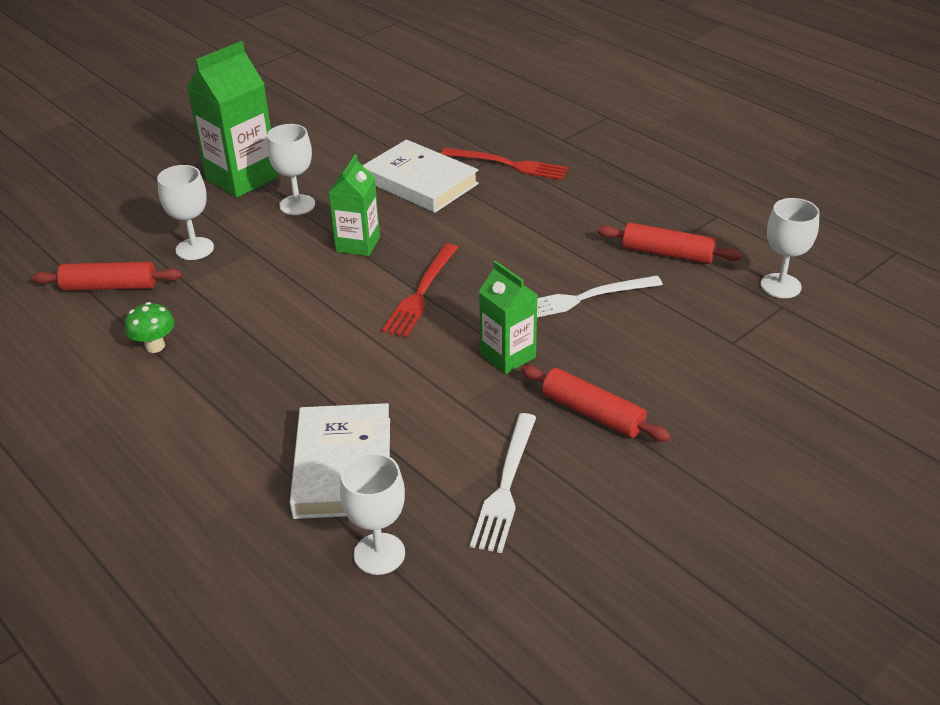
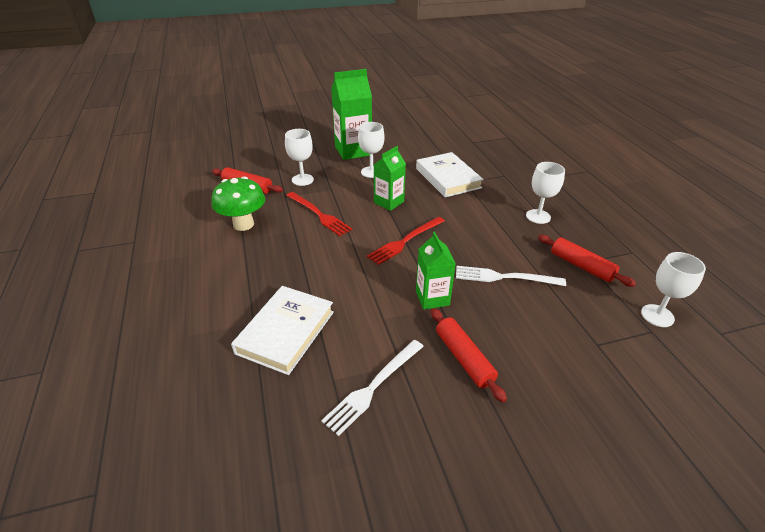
camera: 25 degrees right, 0 degrees up
(155, 346) = (243, 224): green mushroom -> green mushroom, size x1.77
(379, 554) = (264, 400): white goblet -> white goblet (538, 216)
(508, 164) = (507, 182): red fork -> red fork (319, 214)

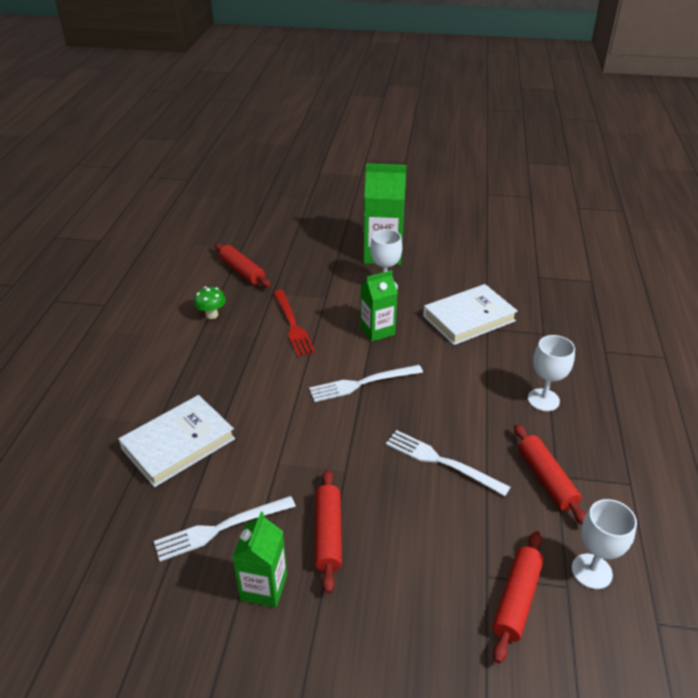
camera: 25 degrees right, 0 degrees up
(243, 224) = (211, 315): green mushroom -> green mushroom, size x0.57
(302, 180) = (303, 277): white goblet -> none
(405, 241) = (362, 383): red fork -> white fork
(432, 298) = (344, 458): green carton -> green carton (264, 587)
(447, 178) = (469, 318): white book -> white book turned 60 degrees clockwise
(629, 353) = (517, 599): none -> red rolling pin

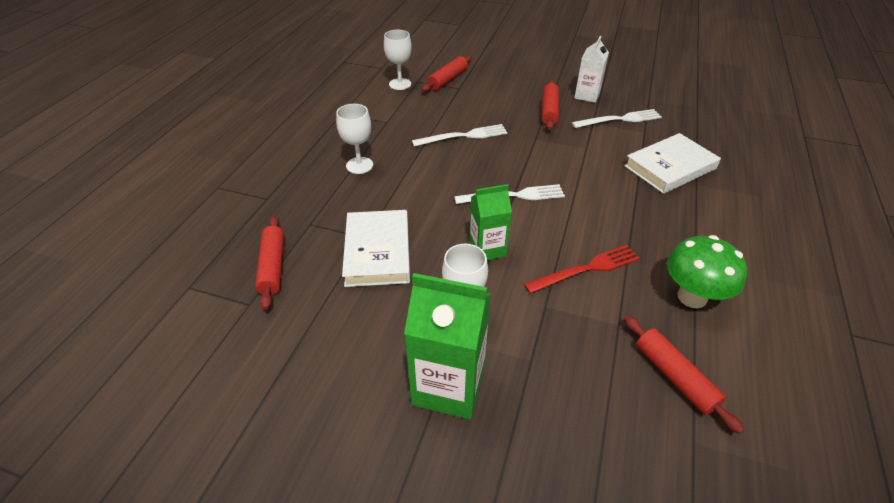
camera: 170 degrees left, 5 degrees up
(211, 315) = (692, 297): green mushroom -> green mushroom, size x1.77
(264, 587) = (587, 95): green carton -> white carton
(292, 325) = (586, 269): red fork -> red fork turned 75 degrees clockwise
(441, 461) = (463, 136): white fork -> white fork turned 60 degrees counterclockwise
(469, 318) = (378, 251): white book -> white book turned 75 degrees counterclockwise
(546, 479) = (395, 120): red rolling pin -> red rolling pin (272, 267)

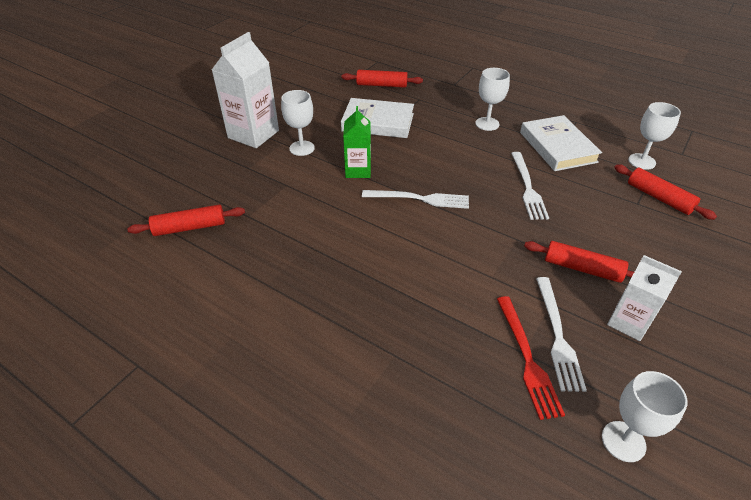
camera: 105 degrees right, 0 degrees up
(448, 386) = (253, 134): green carton -> white carton
(513, 196) = (419, 199): white fork -> white fork turned 90 degrees counterclockwise
(586, 269) = (310, 216): red fork -> red fork (527, 358)
(670, 167) = (434, 343): white book -> white book (557, 147)
(674, 99) = (623, 441): none -> white goblet
(692, 297) = (245, 269): green mushroom -> none

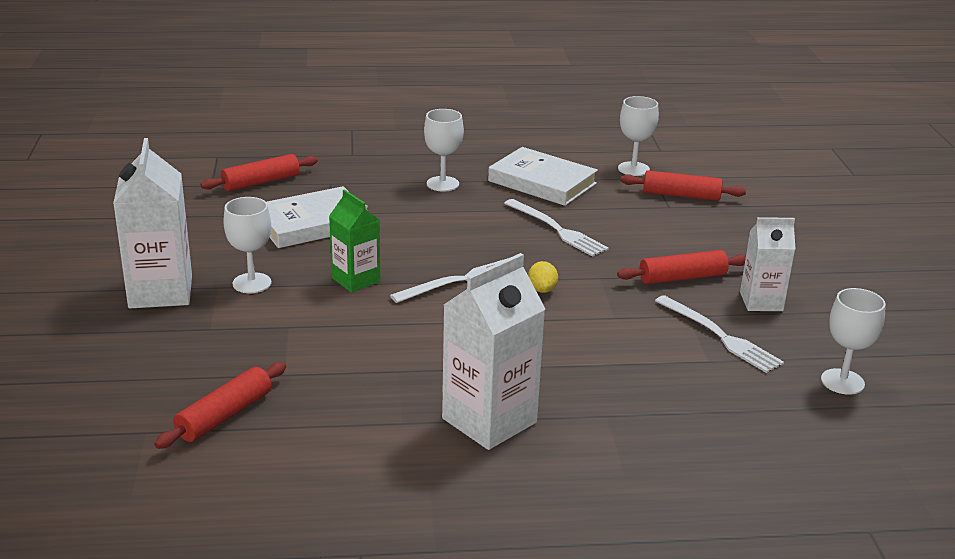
camera: 40 degrees left, 15 degrees down
(316, 313) = (489, 420): none -> white carton
(464, 230) = (542, 289): none -> yellow lemon
(527, 358) = (716, 363): red fork -> none

